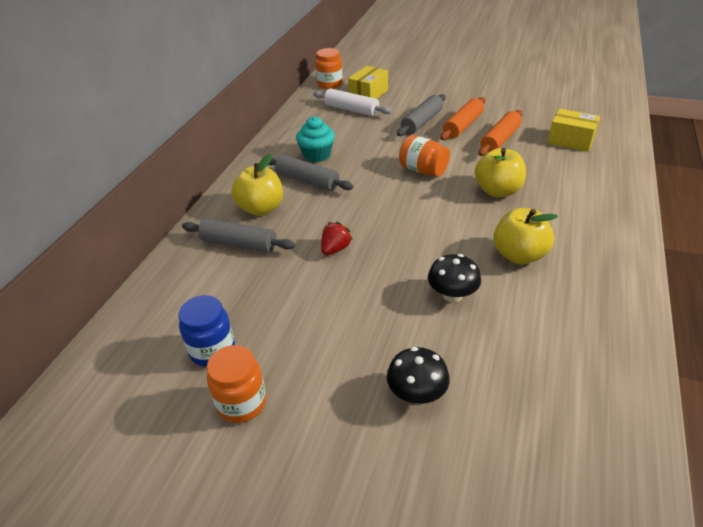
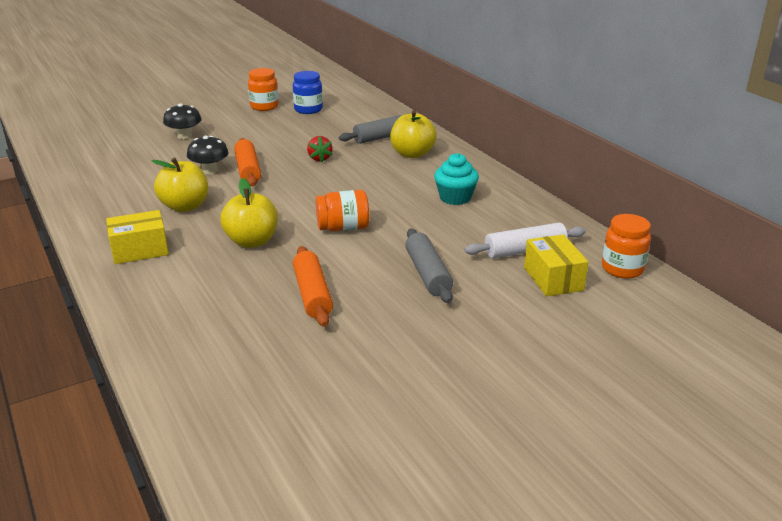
camera: 130 degrees right, 10 degrees down
(307, 181) = (419, 179): grey rolling pin -> none
(463, 126) = (377, 292): orange rolling pin -> orange rolling pin (248, 170)
(570, 141) = (229, 335): yellow box -> yellow box (140, 250)

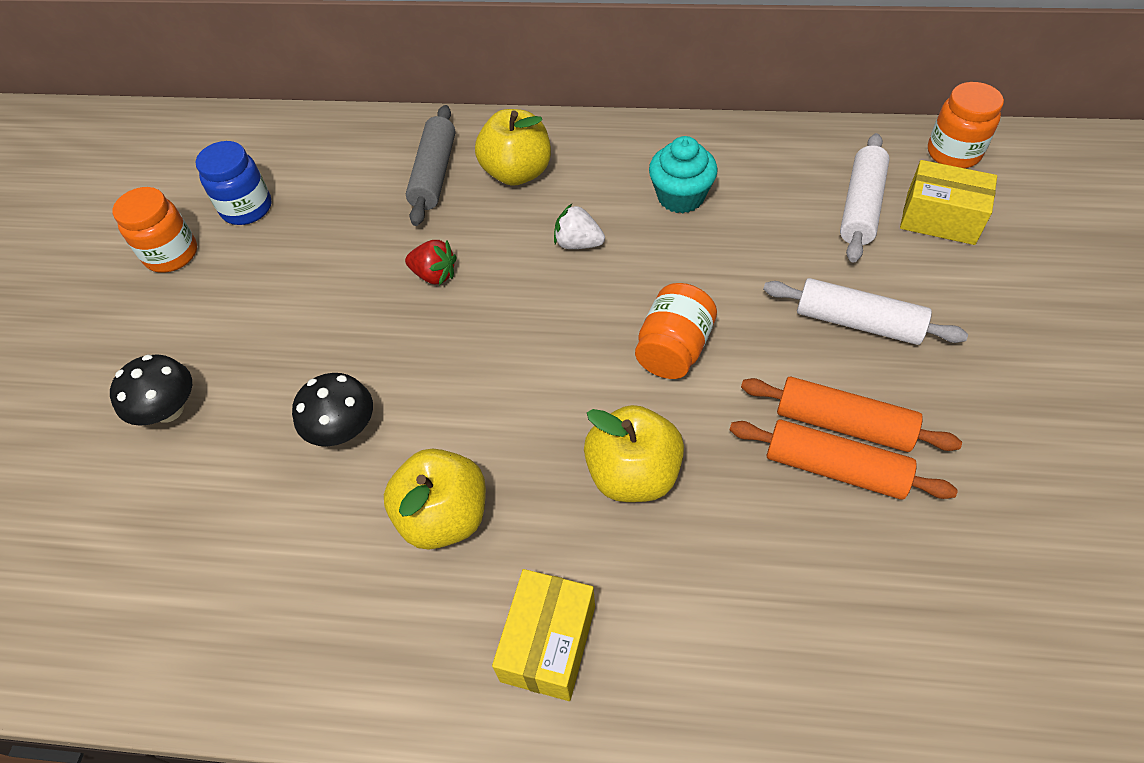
camera: 50 degrees left, 25 degrees up
(248, 170) = (390, 378): orange rolling pin -> orange rolling pin (843, 424)
(384, 183) = (578, 243): none -> white strawberry
(428, 274) = (858, 322): grey rolling pin -> white rolling pin

